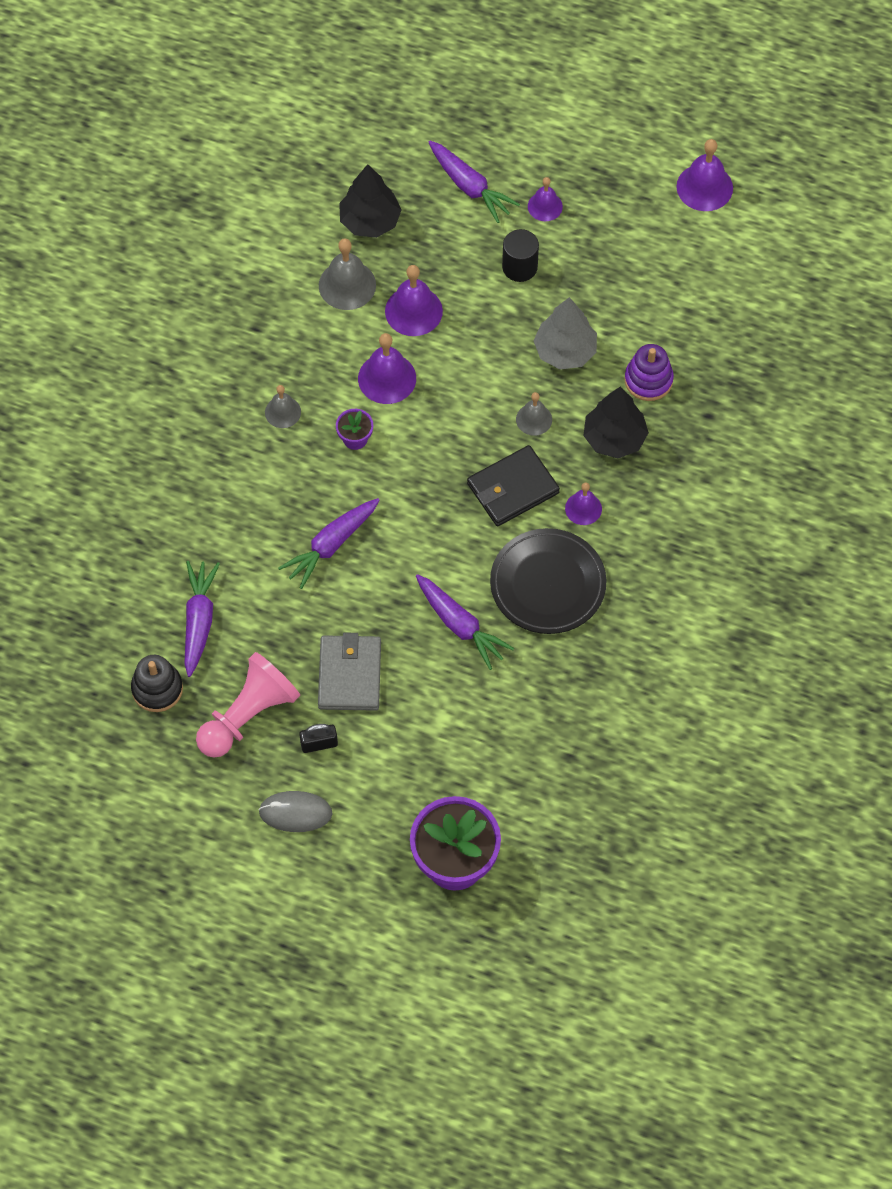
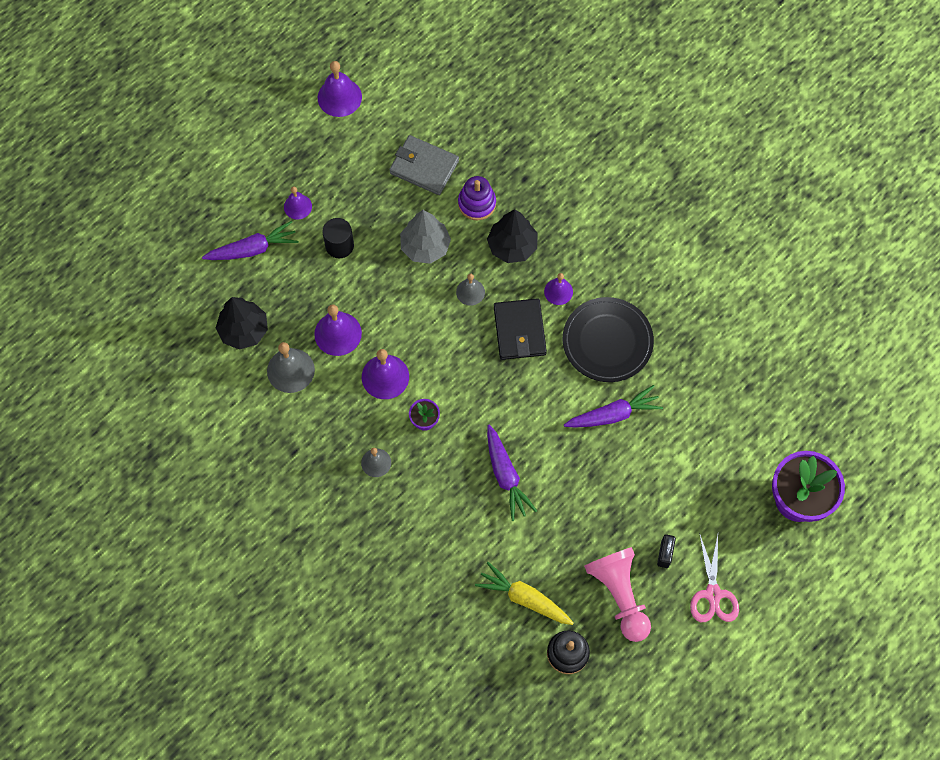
camera: 65 degrees left, 5 degrees up
(199, 621) = (524, 598): purple carrot -> yellow carrot
(295, 813) = (713, 594): grey mouse -> pink scissors
(349, 675) = (618, 508): grey wallet -> grey wallet (424, 167)

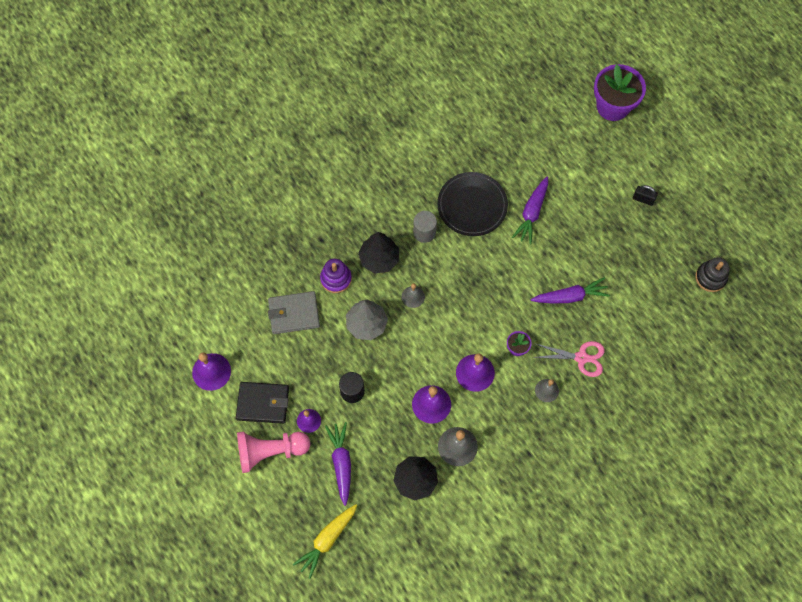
camera: 80 degrees left, 0 degrees up
(424, 167) = (294, 314): grey wallet -> grey wallet turned 45 degrees clockwise
(519, 331) = (452, 266): black wallet -> black wallet (263, 403)
(524, 598) = (667, 300): yellow carrot -> yellow carrot (327, 540)
(558, 291) = (424, 232): purple bell -> grey cylinder
(613, 415) = (532, 213): purple carrot -> purple carrot turned 150 degrees counterclockwise
(619, 595) = (670, 235): pink pawn -> pink pawn (270, 451)
(713, 594) = (676, 174): pink scissors -> pink scissors (581, 357)

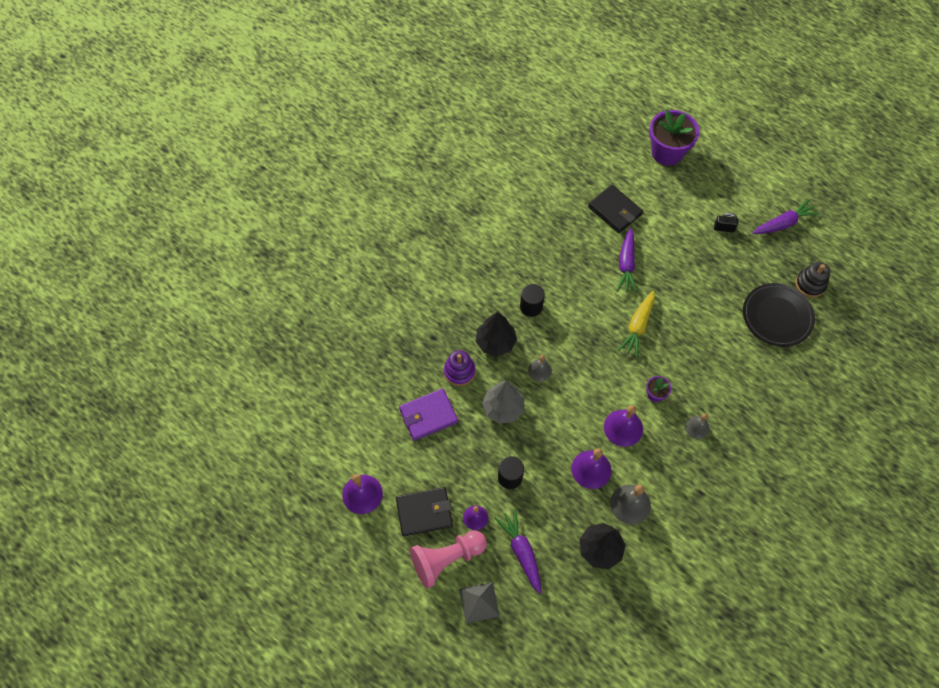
camera: 15 degrees left, 5 degrees down
(288, 498) = (479, 602): none -> grey pyramid
(294, 314) = (428, 415): grey wallet -> purple wallet
(327, 540) = (531, 634): yellow carrot -> yellow carrot (637, 326)
(424, 232) = (531, 307): grey cylinder -> black cylinder
(472, 206) = (568, 271): black plate -> black plate (777, 316)
(539, 155) = (615, 210): none -> black wallet
(570, 296) = (688, 333): purple carrot -> purple carrot (783, 223)
(581, 357) = (718, 388): pink scissors -> none

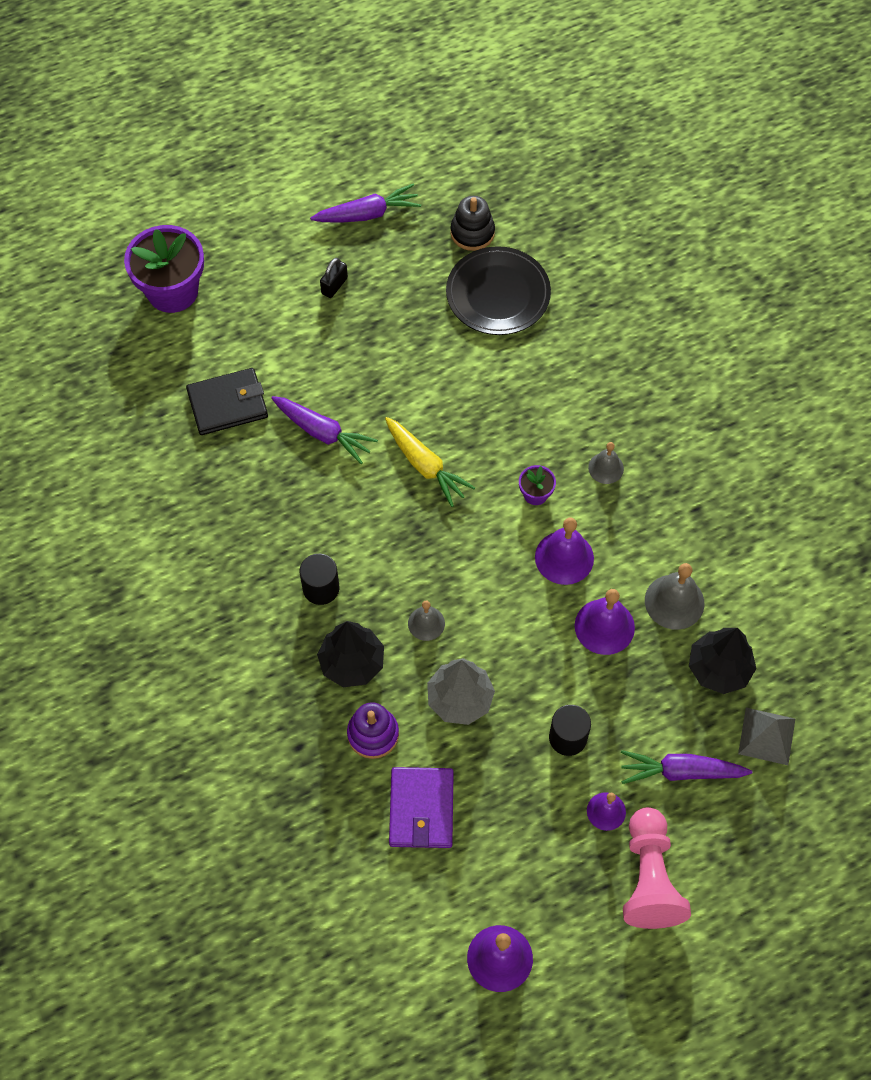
camera: 65 degrees left, 0 degrees up
(424, 512) = (567, 879): black wallet -> none
(479, 602) = (728, 860): grey pyramid -> grey pyramid (766, 736)
(783, 223) = (367, 214): purple carrot -> purple carrot turned 75 degrees clockwise

